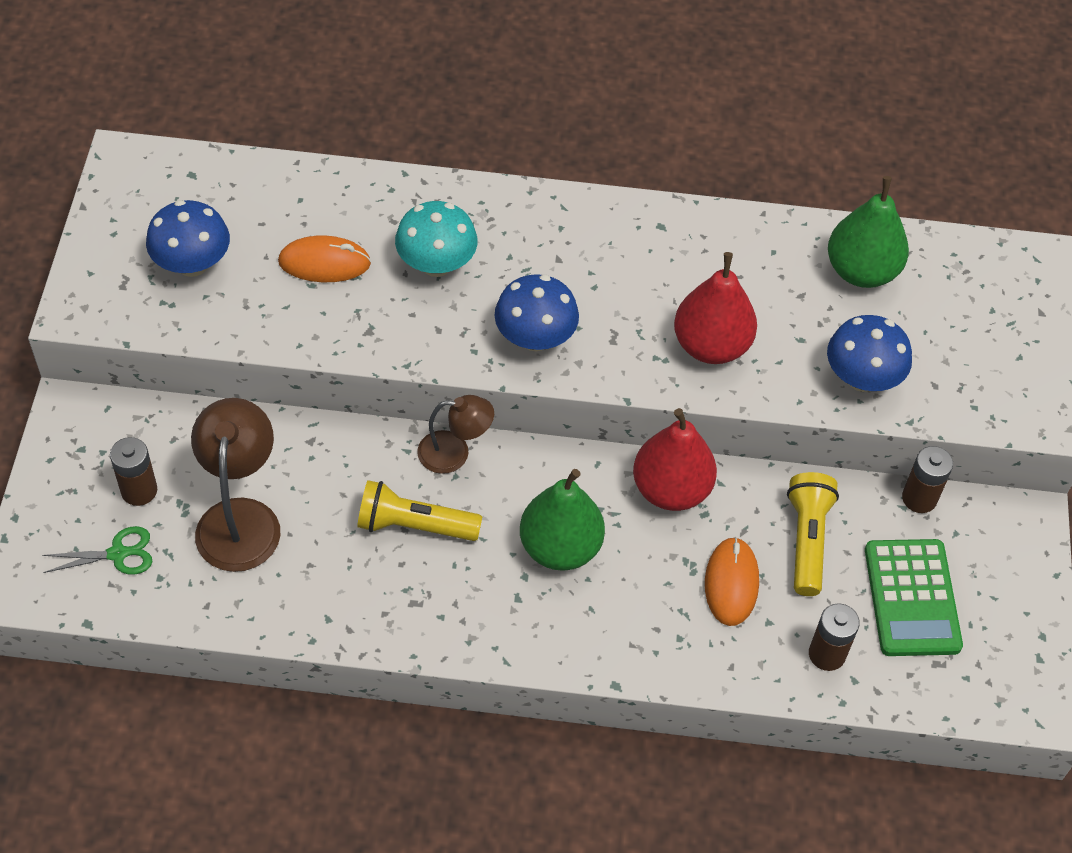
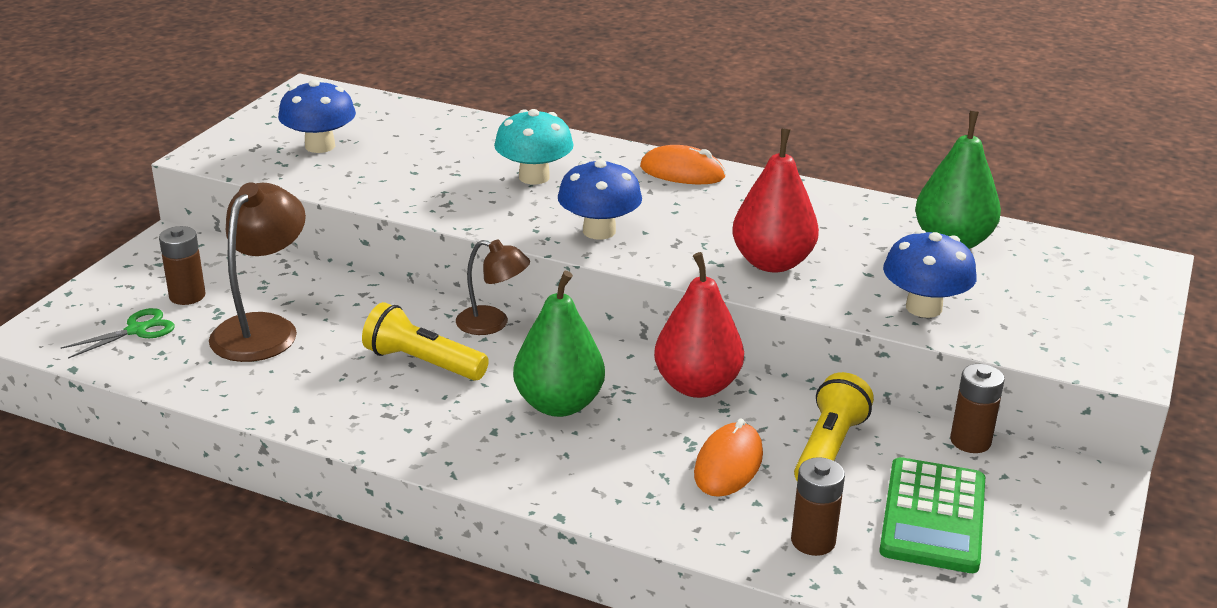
camera: 20 degrees right, 25 degrees down
(118, 554) = (137, 330): green scissors -> green scissors turned 45 degrees counterclockwise
(324, 262) = (434, 162): orange mouse -> orange mouse (682, 172)

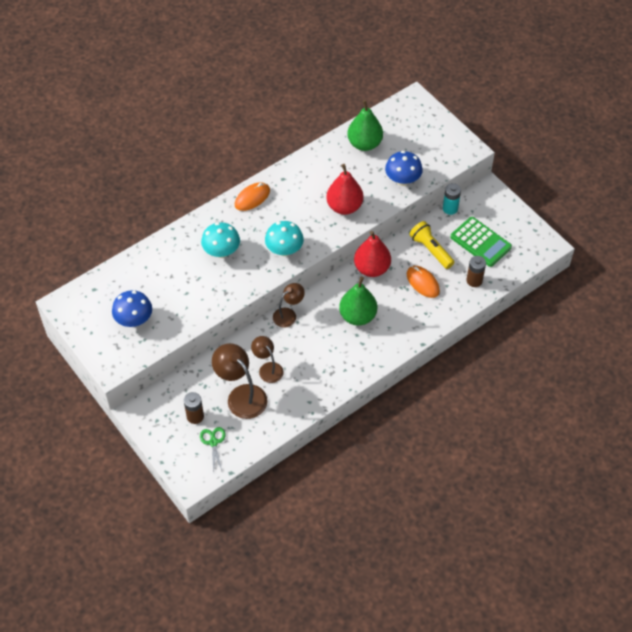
camera: 60 degrees left, 25 degrees up
(346, 338) = (268, 368): none -> brown lamp
(422, 363) = (302, 349): yellow flashlight -> none
(599, 231) = (284, 250): blue mushroom -> turquoise mushroom
(970, 441) = (450, 208): brown battery -> turquoise battery

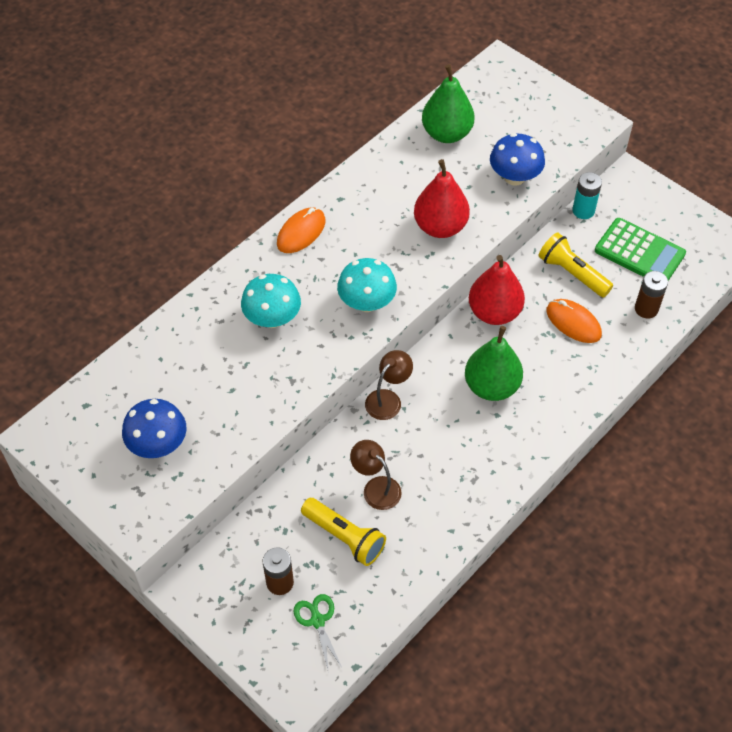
camera: 10 degrees left, 0 degrees up
(241, 395) = (345, 537): brown lamp -> yellow flashlight

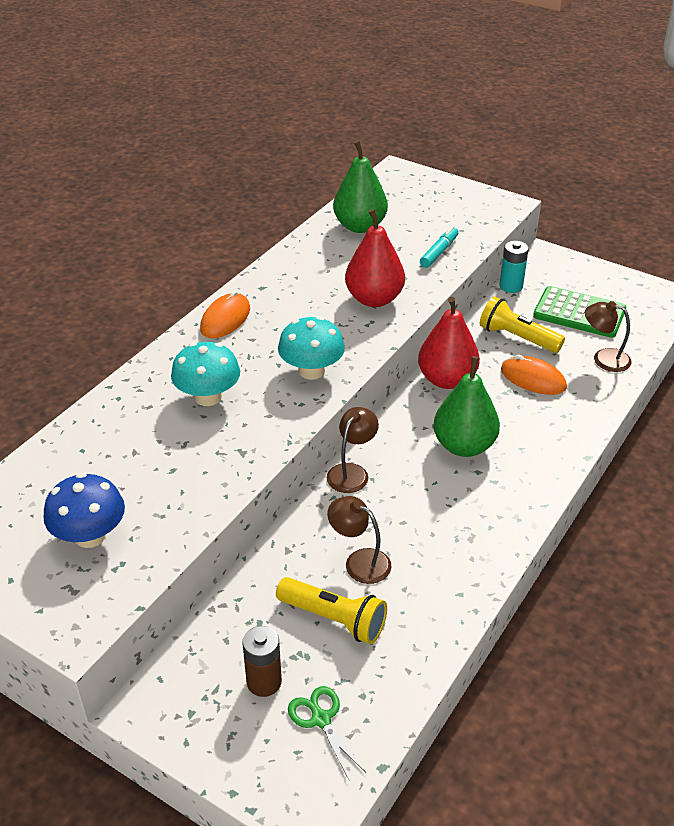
camera: 10 degrees left, 15 degrees down
(514, 177) = (439, 252): blue mushroom -> turquoise marker
(646, 309) = (603, 358): brown battery -> brown lamp

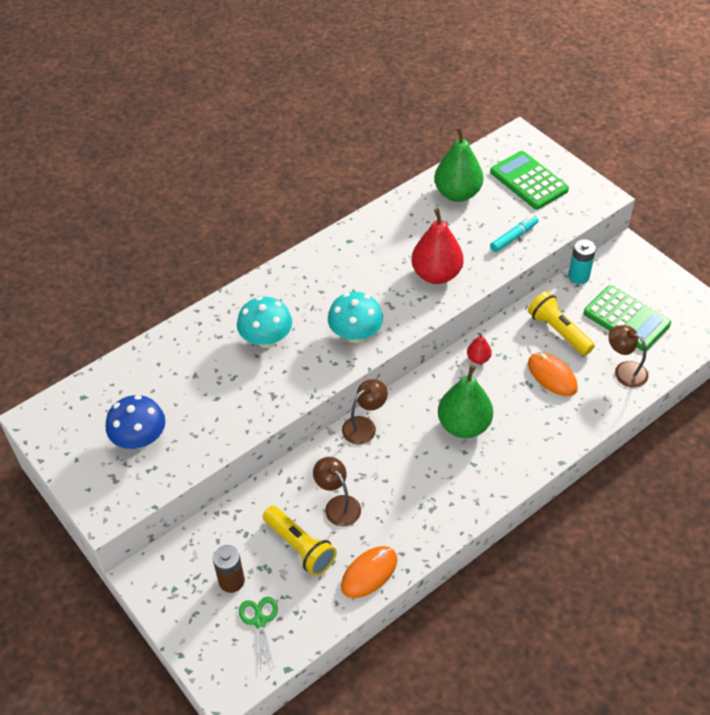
camera: 20 degrees right, 10 degrees up
(225, 319) = (307, 266): orange mouse -> orange mouse (369, 573)
(428, 204) = (529, 181): none -> green calculator
(446, 380) = (478, 358): red pear -> red pear, size x0.47

